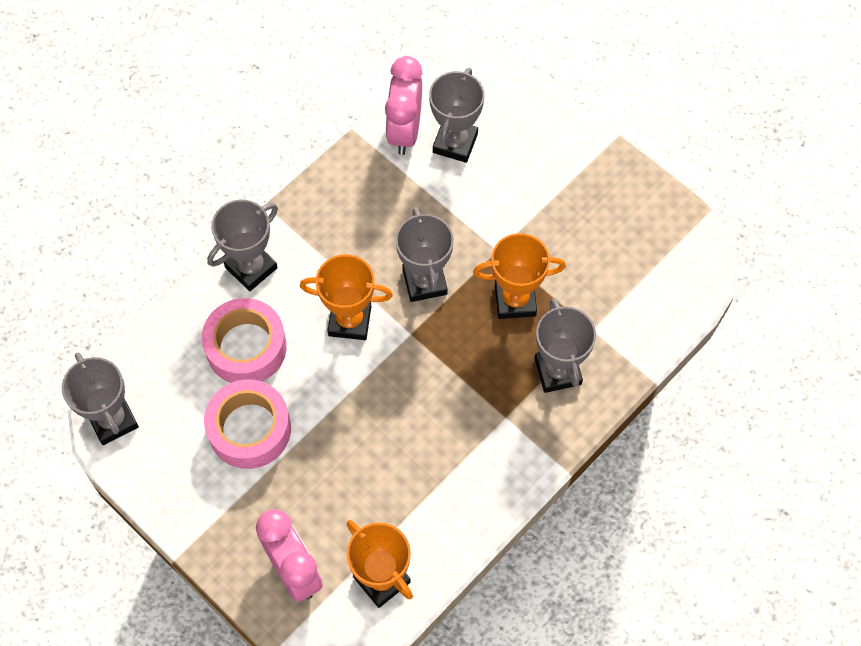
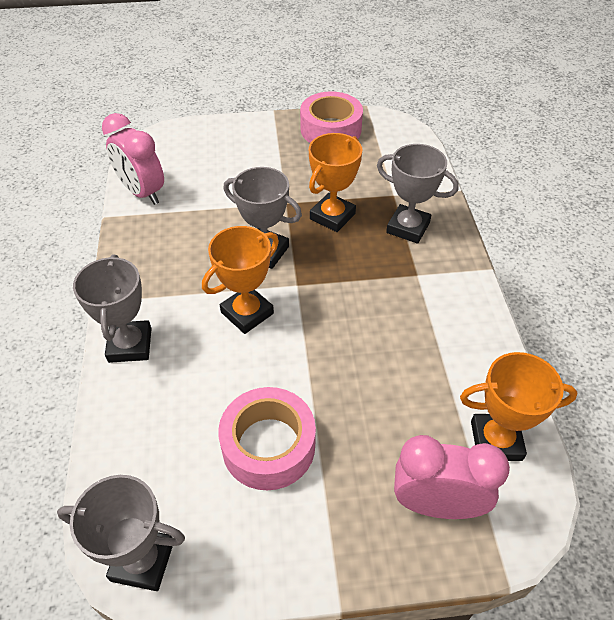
camera: 50 degrees left, 15 degrees down
(246, 347) = (193, 396): pink tape -> pink tape (330, 129)
(455, 143) = (184, 175): grey trophy -> none

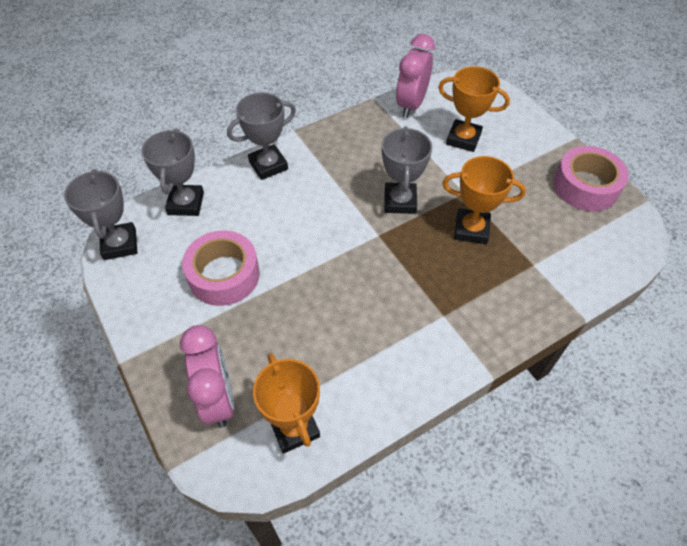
camera: 65 degrees right, 5 degrees up
(247, 313) = (332, 215): orange trophy -> orange trophy (463, 139)
(408, 228) = (497, 289): grey trophy -> grey trophy (186, 203)

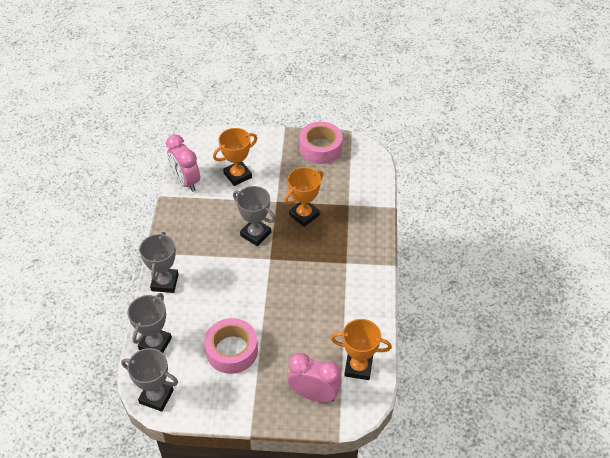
camera: 55 degrees left, 5 degrees down
(186, 203) = (155, 343): grey trophy -> grey trophy turned 75 degrees clockwise

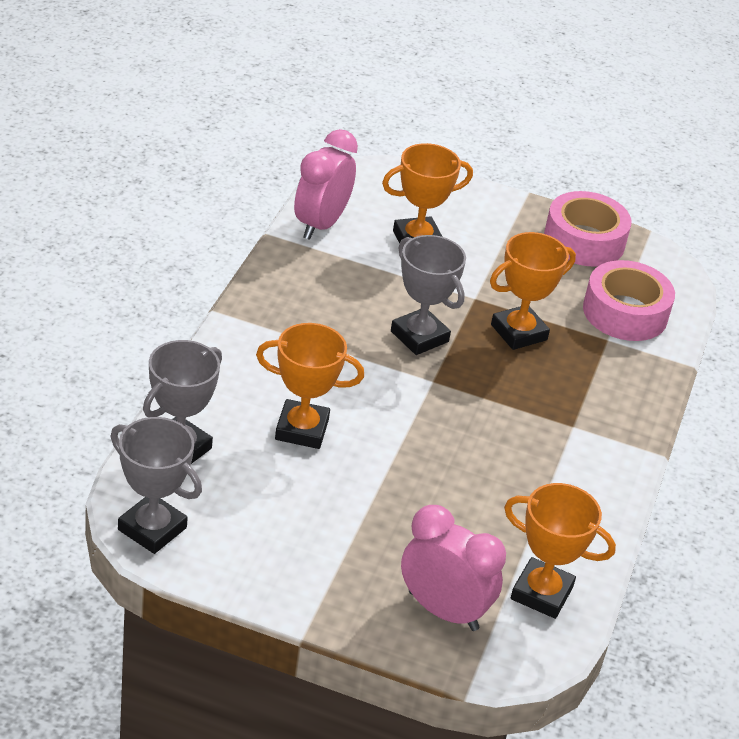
camera: 10 degrees right, 10 degrees down
(165, 282) = (229, 363): grey trophy -> none
(186, 181) = (320, 224): pink clock -> pink clock turned 45 degrees clockwise
(213, 310) = (302, 429): none -> orange trophy
(232, 350) = (314, 499): pink tape -> pink tape (625, 312)

